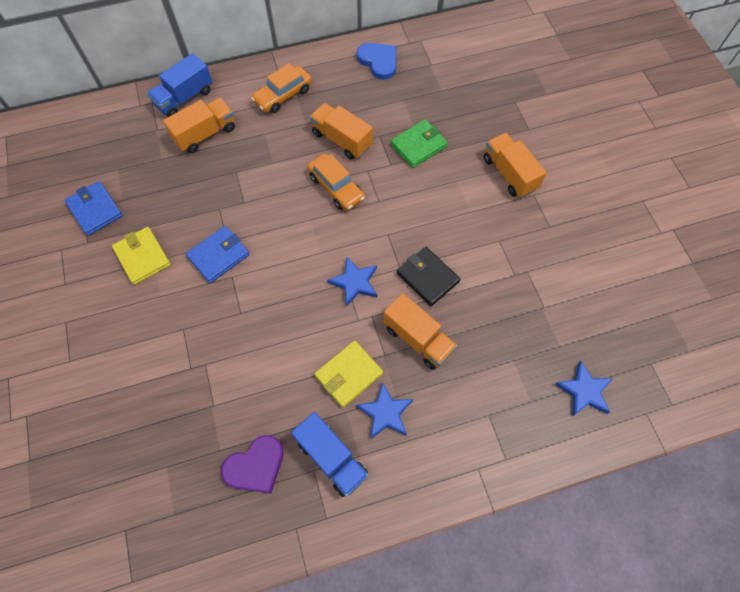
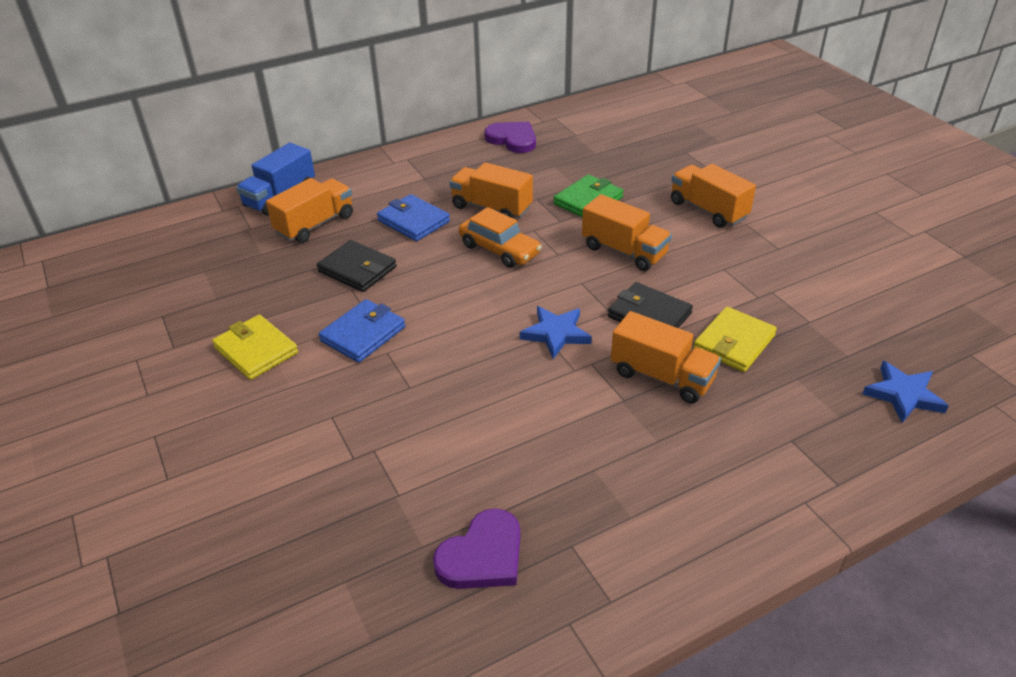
camera: 10 degrees left, 25 degrees down
(95, 210) = (179, 313): blue wallet -> blue wallet (413, 221)
(227, 189) = (357, 269): none -> black wallet
(283, 95) = (405, 180): orange car -> none
(331, 458) = (592, 526): blue truck -> none
(349, 374) = (583, 428): yellow wallet -> yellow wallet (734, 343)
(378, 61) = (512, 139): blue heart -> purple heart
(385, 413) = (650, 461): blue star -> none
(429, 207) = (624, 251): none -> orange truck

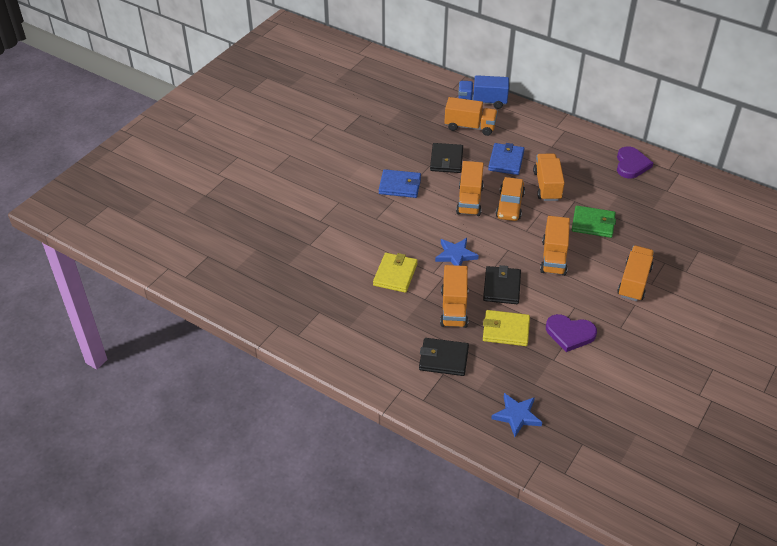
camera: 60 degrees right, 5 degrees up
(256, 350) = (361, 156): yellow wallet -> yellow wallet (395, 274)
(457, 279) = (469, 200): none -> orange truck
(482, 555) = (295, 285): purple heart -> purple heart (570, 334)
(761, 427) = (443, 359): none -> black wallet

